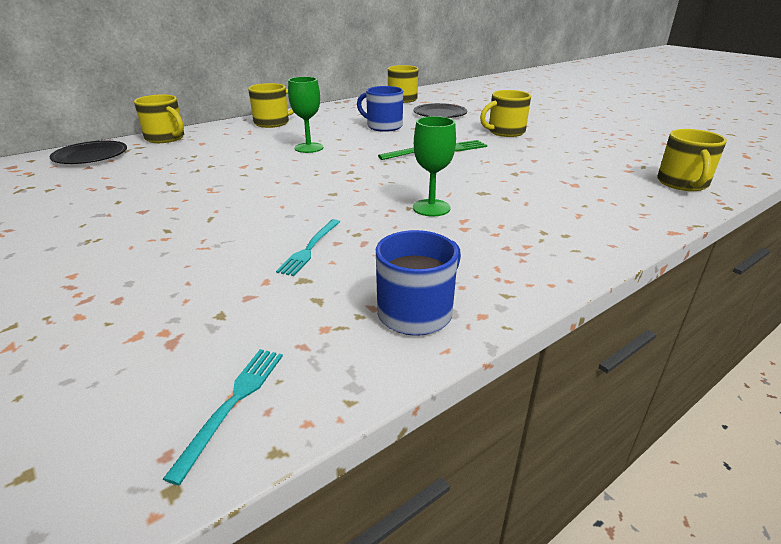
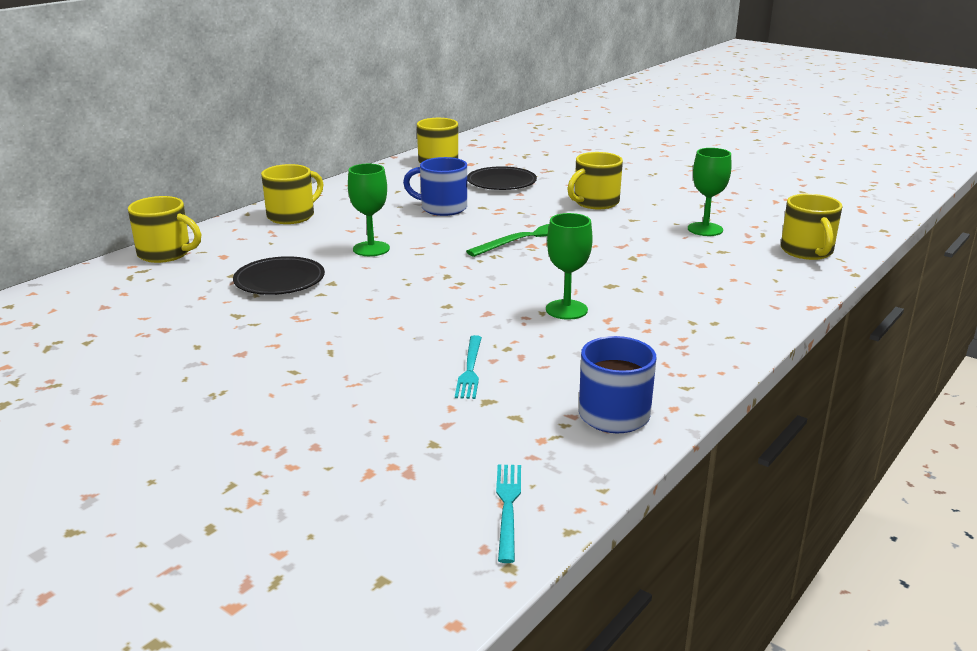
camera: 15 degrees left, 5 degrees down
(91, 156) = (89, 291): black plate -> black plate (279, 280)
(590, 158) = (705, 229): none -> green goblet

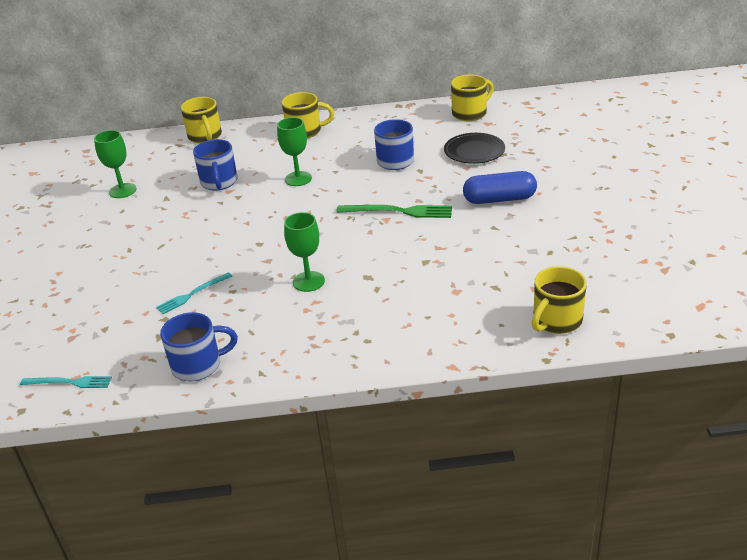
camera: 50 degrees right, 10 degrees up
(279, 280) = (219, 182): black plate -> blue mug
(508, 507) = (69, 382): turquoise fork -> turquoise fork turned 45 degrees clockwise
(595, 203) = (499, 199): yellow mug -> blue capsule
(705, 229) = (525, 261): green goblet -> green goblet (122, 191)

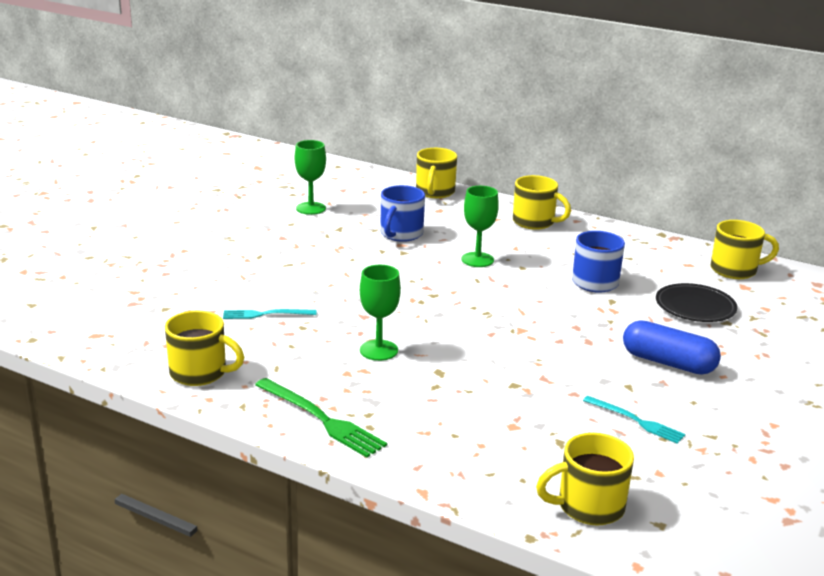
camera: 30 degrees right, 10 degrees down
(69, 382) = (90, 336): turquoise fork -> turquoise fork (636, 421)
(198, 365) = (200, 373): blue mug -> yellow mug
(399, 211) = (543, 328): green fork -> green fork (321, 419)

